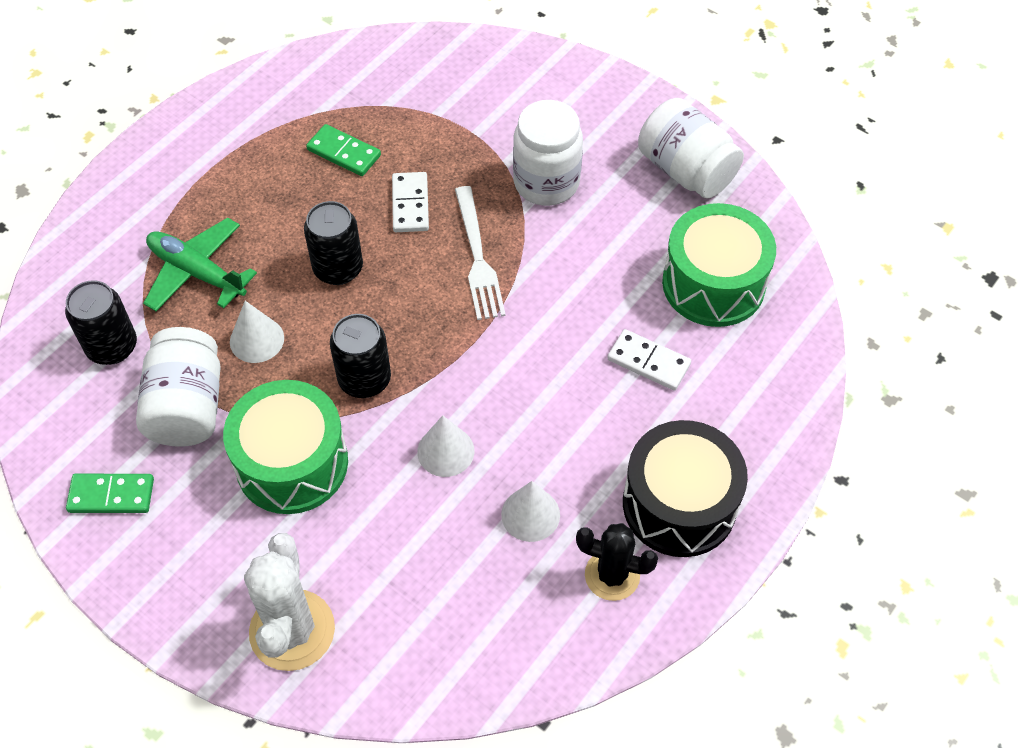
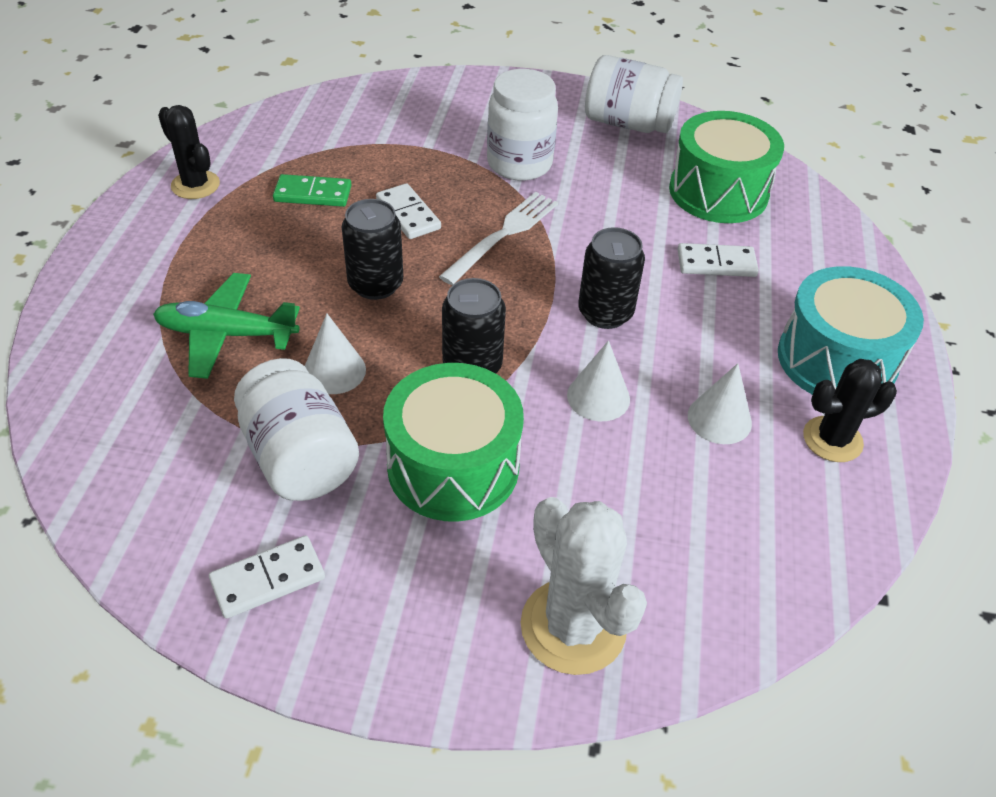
camera: 30 degrees left, 10 degrees down
(111, 495) = (268, 579): green domino -> white domino
(112, 347) = (172, 433): black can -> black can (605, 313)
(254, 108) = (195, 185): none -> black cactus
(477, 257) = (503, 235): white fork -> white fork turned 105 degrees counterclockwise
(679, 504) = (836, 360): black drum -> turquoise drum

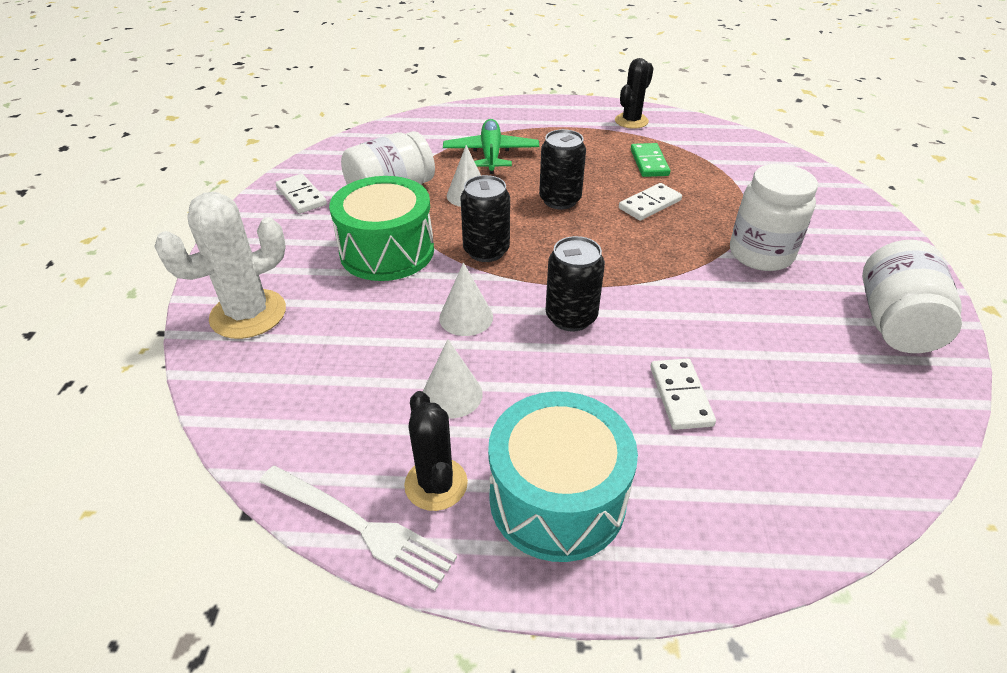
camera: 85 degrees right, 5 degrees down
(503, 235) = (650, 253): white fork -> white fork (360, 526)
(718, 192) = (815, 400): green drum -> none

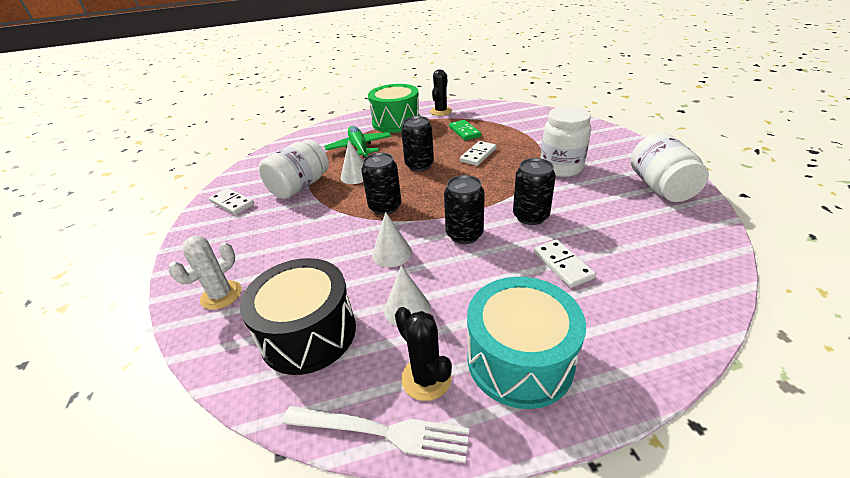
camera: 15 degrees left, 5 degrees down
(248, 314) = (221, 295): white cactus -> white cactus, size x0.66
(326, 389) = (308, 333): none -> black drum
(387, 251) = (313, 224): green drum -> green drum (396, 122)
(675, 316) = (530, 216): none -> black can

